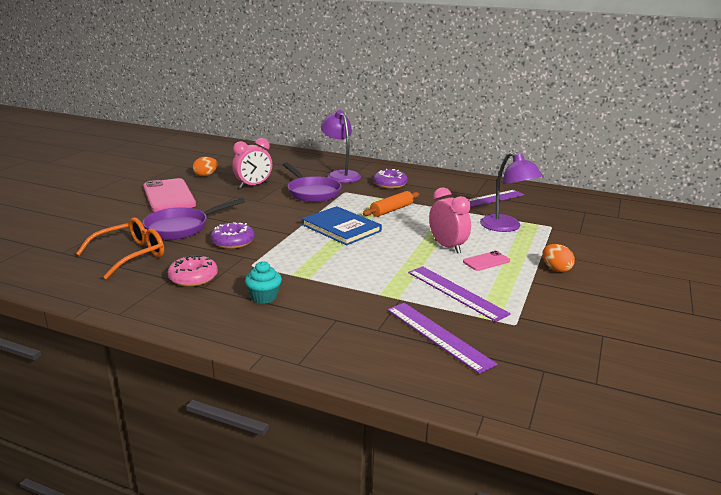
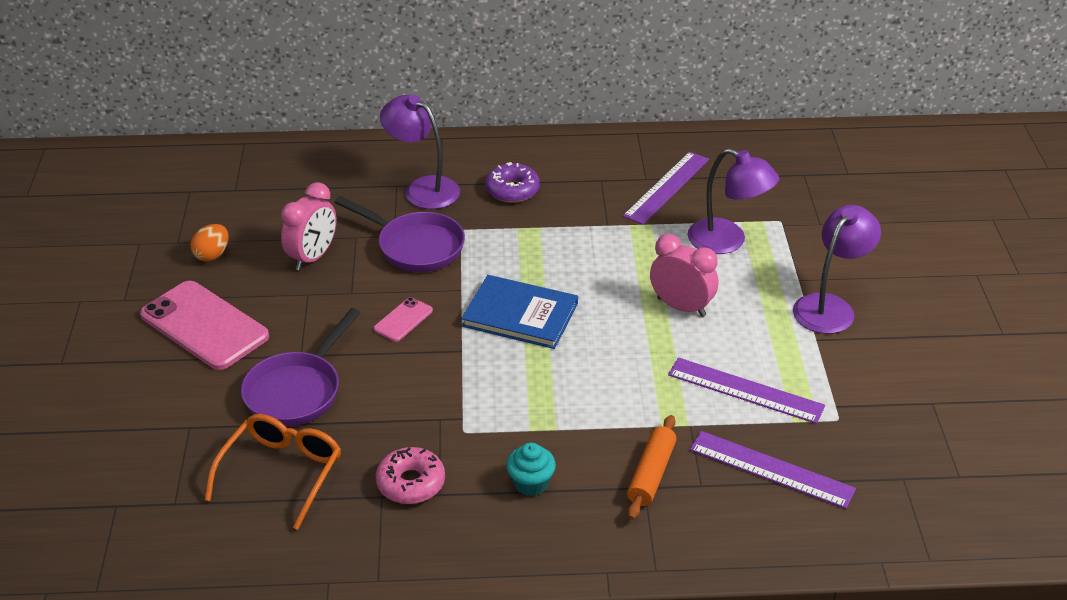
camera: 25 degrees left, 15 degrees up
(233, 242) = (398, 395): purple donut -> none
(391, 210) = (558, 252): orange rolling pin -> orange rolling pin (651, 474)
(486, 261) = (744, 320): pink phone -> pink phone (403, 320)
(556, 269) = (830, 306): orange egg -> purple lamp

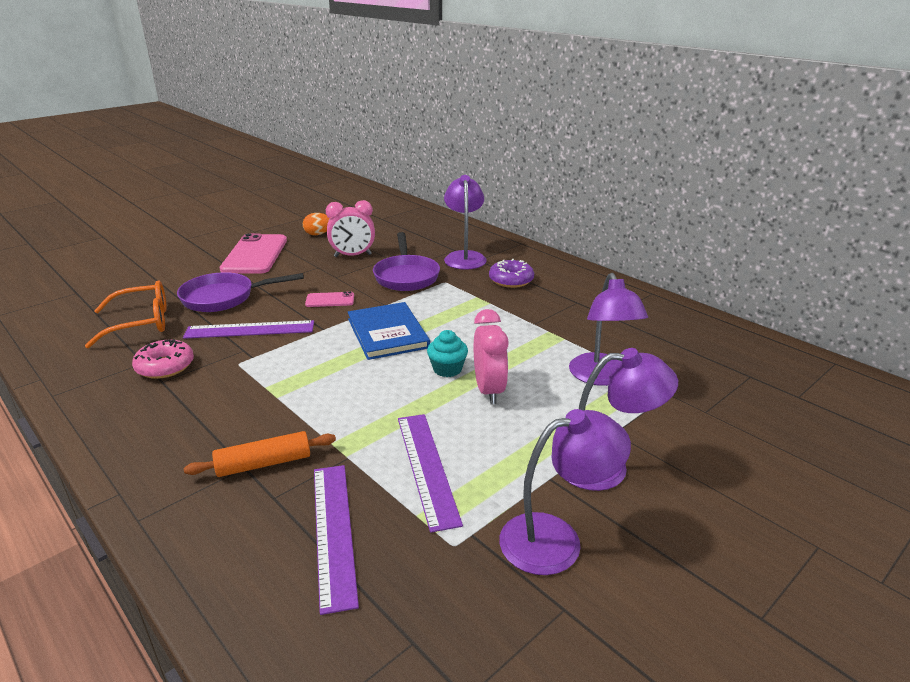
camera: 50 degrees right, 10 degrees down
(531, 483) = (204, 412): turquoise cupcake -> turquoise cupcake (447, 369)
(667, 187) = (615, 327): purple ruler -> purple ruler (250, 330)
(875, 371) = (556, 539): none -> purple lamp

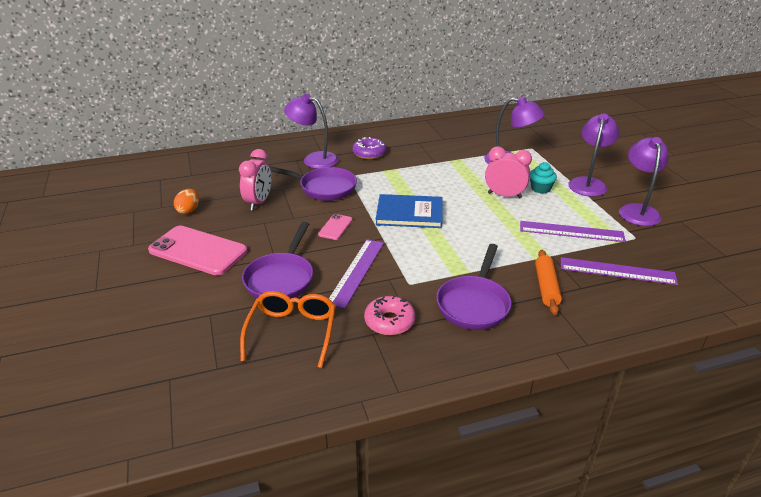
camera: 65 degrees left, 5 degrees up
(209, 412) = (474, 304): none -> purple pan
(447, 369) = (472, 202): turquoise cupcake -> turquoise cupcake (540, 188)

